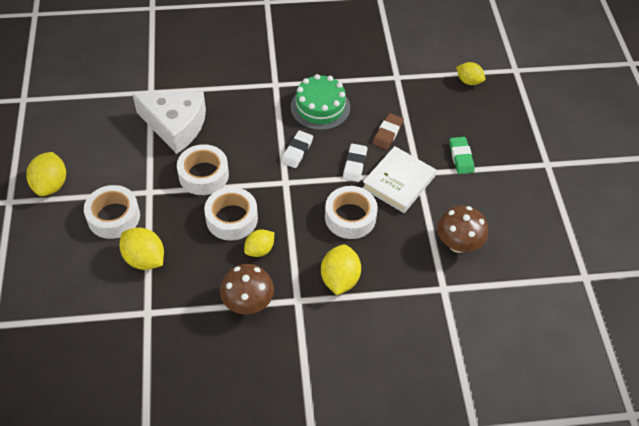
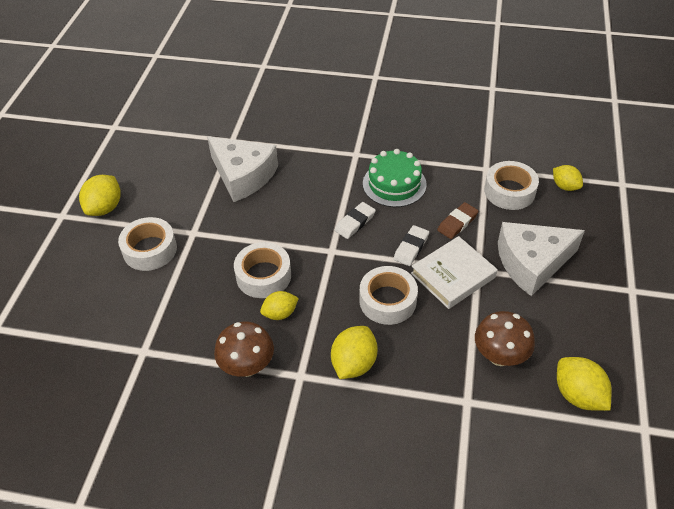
camera: 20 degrees right, 5 degrees down
(144, 259) = (162, 297): yellow lemon -> yellow lemon (578, 395)
(203, 175) = (252, 227): white tape -> white tape (509, 191)
(461, 157) = (532, 263): green eraser -> white cheese

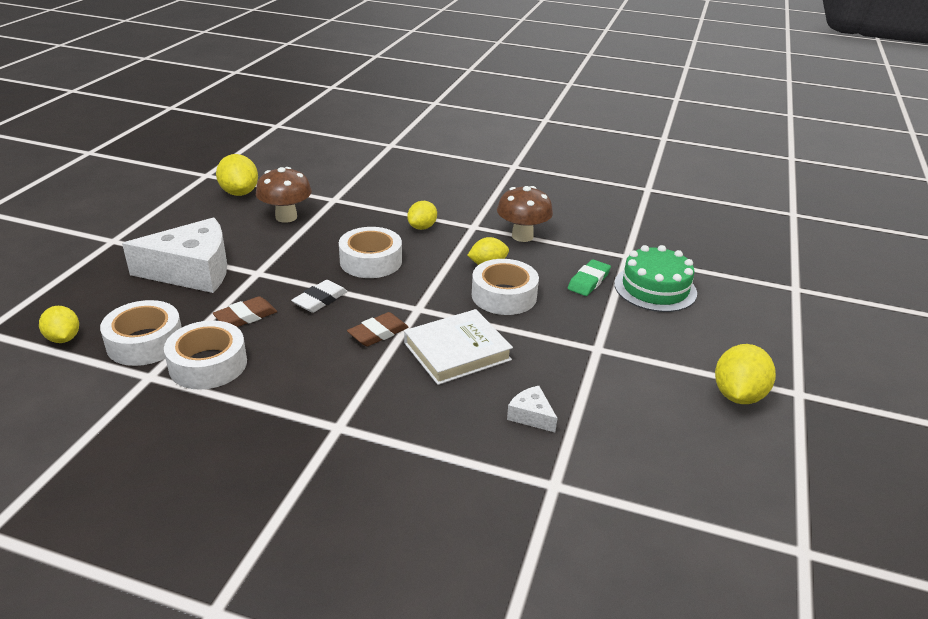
camera: 175 degrees left, 15 degrees down
(150, 250) = (650, 336): white tape -> white tape (208, 364)
(188, 306) = (588, 281): none -> green eraser
(243, 176) = (531, 415): white cheese -> white cheese, size x0.43
(354, 364) = (422, 227): yellow lemon -> yellow lemon, size x0.66
(355, 222) = (378, 333): white eraser -> brown eraser
(394, 184) = (300, 373): green cake -> green cake (655, 288)
(453, 275) = (288, 272): white book -> white book (457, 351)

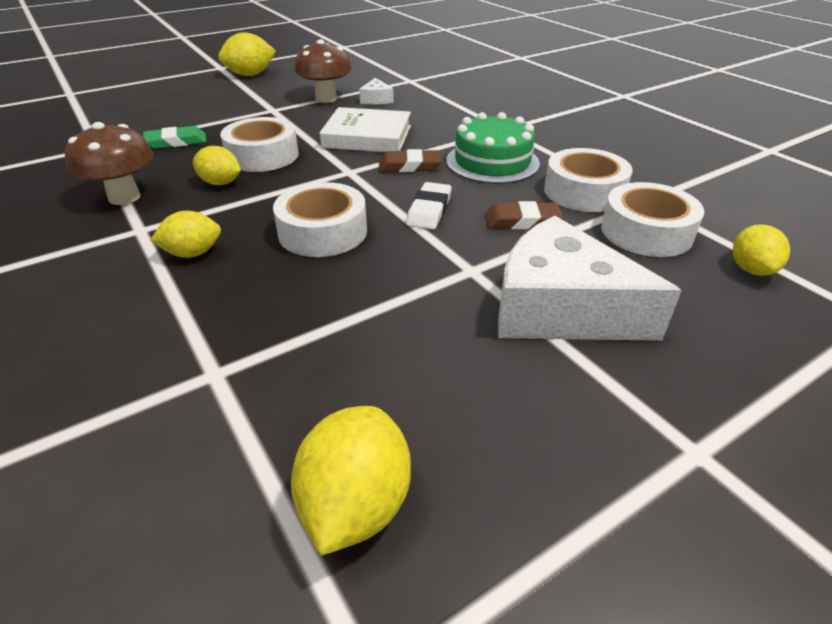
camera: 140 degrees left, 5 degrees up
(286, 217) = (339, 363): brown mushroom -> brown mushroom (326, 98)
(320, 300) = (429, 210): white eraser -> white eraser turned 60 degrees counterclockwise
(655, 288) = (147, 122): green cake -> green cake (492, 162)

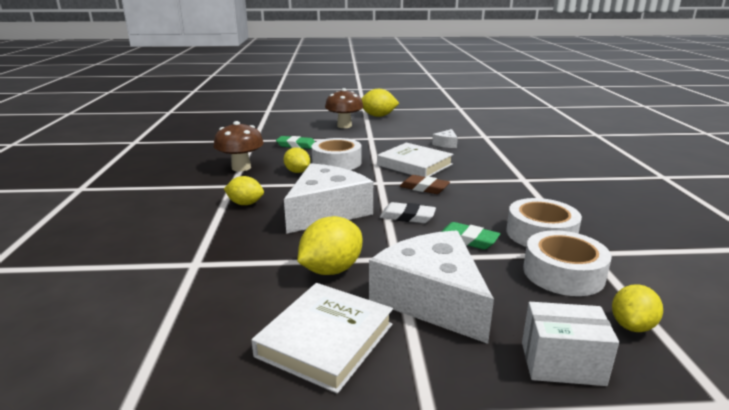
camera: 30 degrees right, 15 degrees down
(323, 232) = (326, 211): white tape -> white cheese
(326, 98) = (412, 137): brown mushroom -> brown mushroom (344, 126)
(355, 504) = (194, 350): yellow lemon -> yellow lemon (331, 270)
(429, 210) = (407, 216): white eraser -> white eraser turned 60 degrees clockwise
(492, 162) = (488, 198): green cake -> none
(504, 411) = (325, 340): none -> white book
(522, 221) = (467, 239): brown eraser -> green eraser
(740, 334) = (562, 363): none -> white box

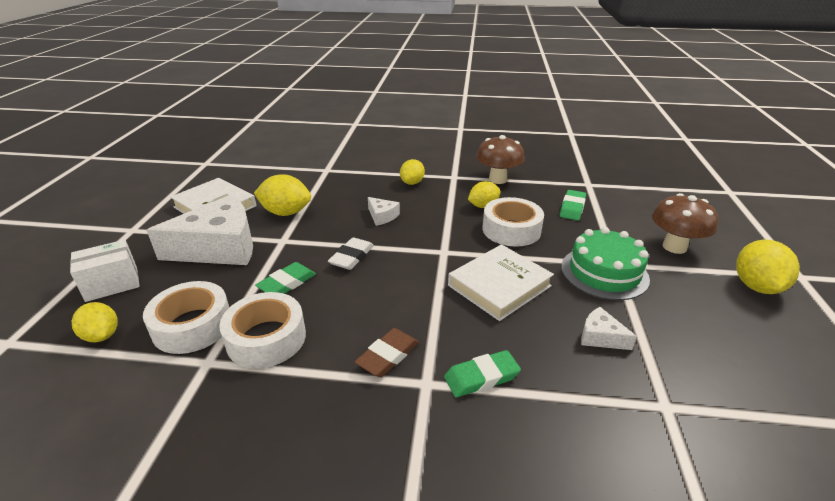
camera: 100 degrees right, 10 degrees up
(326, 211) = (382, 216): white cheese -> white cheese, size x0.43
(331, 270) = (286, 213): yellow lemon -> yellow lemon turned 45 degrees counterclockwise
(382, 141) = (604, 272): none -> green cake
(424, 188) = (419, 280): brown eraser -> brown eraser (388, 356)
(504, 167) = (481, 377): none -> green eraser
(562, 363) = (112, 284): white box -> white box turned 45 degrees clockwise

